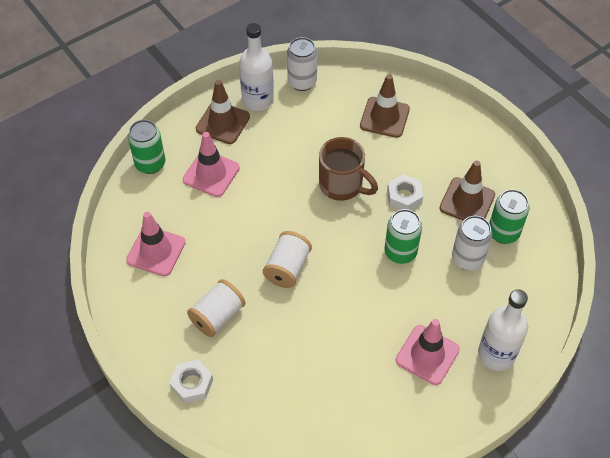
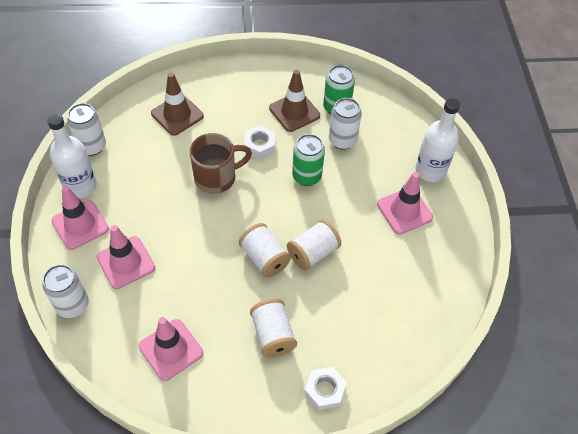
camera: 60 degrees left, 0 degrees up
(150, 164) = (72, 305): green can -> white can
(223, 123) = (80, 225): brown traffic cone -> pink traffic cone
(321, 302) = (313, 253): none -> white spool

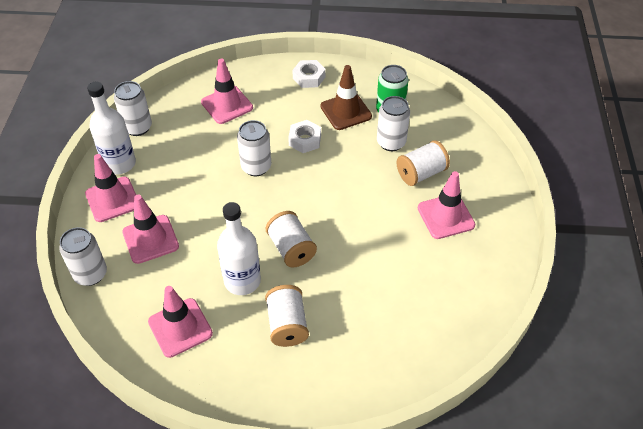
camera: 10 degrees right, 5 degrees down
(177, 115) = (227, 105): brown traffic cone -> pink traffic cone
(217, 177) = (256, 167): brown mug -> white can
(307, 176) = (348, 174): green can -> none
(313, 253) = (342, 248): white spool -> white spool (421, 173)
(324, 390) = (332, 386): white nut -> white nut (309, 77)
(430, 170) = (479, 179): white bottle -> white bottle (242, 281)

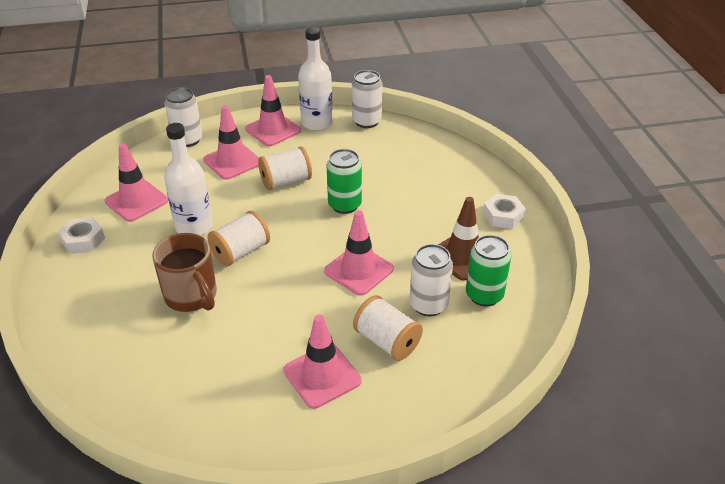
camera: 75 degrees right, 10 degrees down
(227, 105) = (425, 167): pink traffic cone -> pink traffic cone (359, 270)
(256, 167) = (344, 205): white can -> green can
(287, 325) = (145, 267): white spool -> white spool (286, 181)
(305, 140) = (399, 232): white nut -> white nut (83, 240)
(337, 291) = (191, 296): none -> brown mug

